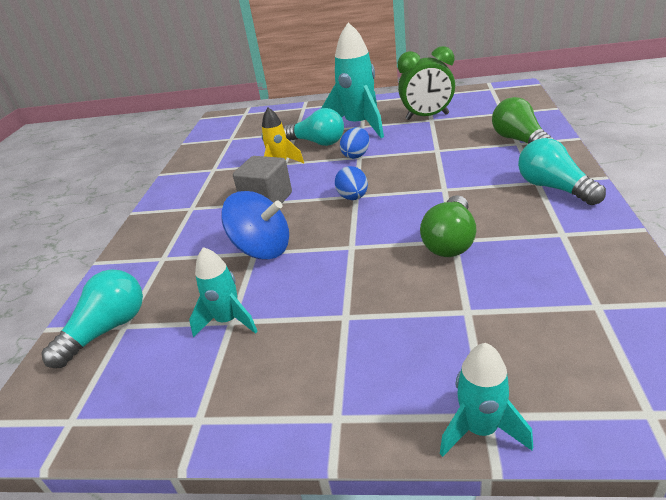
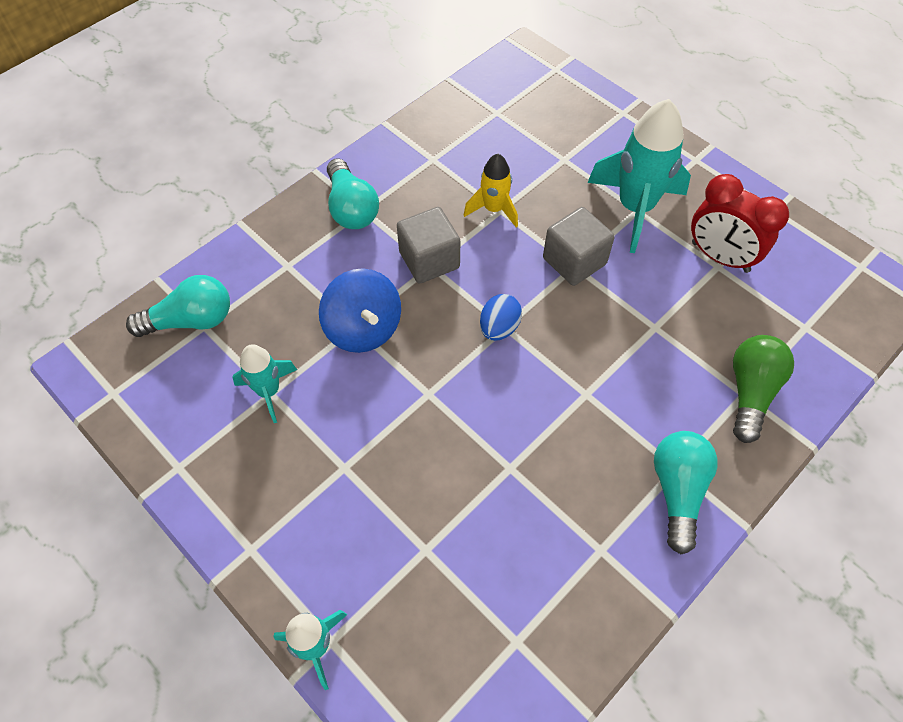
camera: 35 degrees right, 25 degrees up
(318, 142) = (564, 201): turquoise light bulb -> turquoise light bulb (351, 208)
(356, 155) = (574, 261): blue egg -> grey cube
(427, 117) = (720, 257): green clock -> red clock
(450, 241) = (506, 466): green light bulb -> none

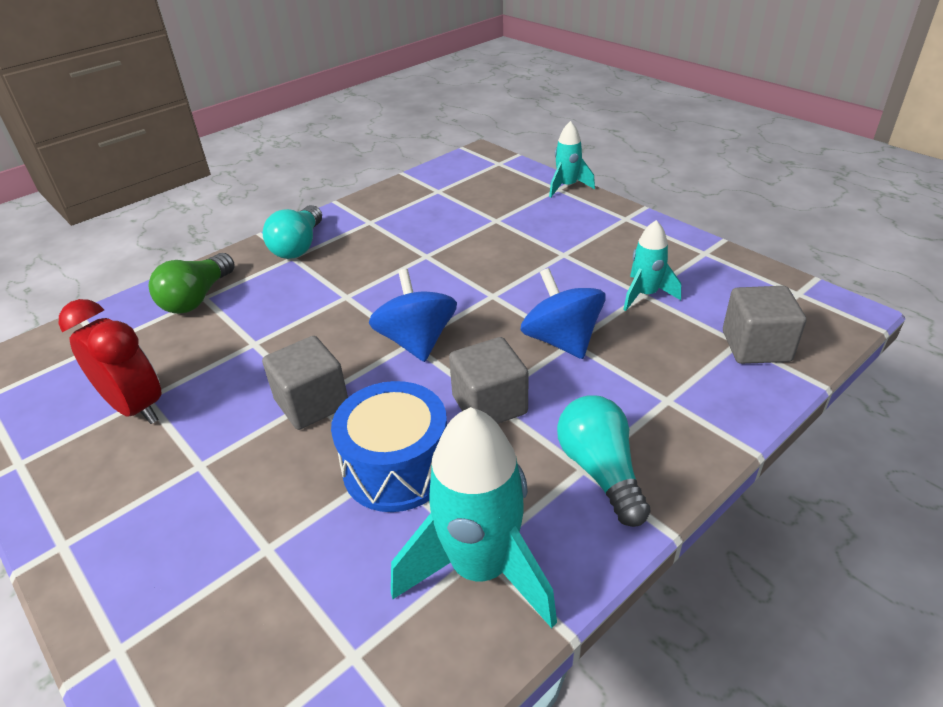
camera: 175 degrees left, 20 degrees down
(191, 320) = (756, 346): turquoise light bulb -> grey cube
(493, 209) = (397, 467): yellow rocket -> blue drum
(499, 328) = (416, 341): blue egg -> blue spinning top
(635, 208) = (201, 467): turquoise rocket -> turquoise rocket (480, 568)

